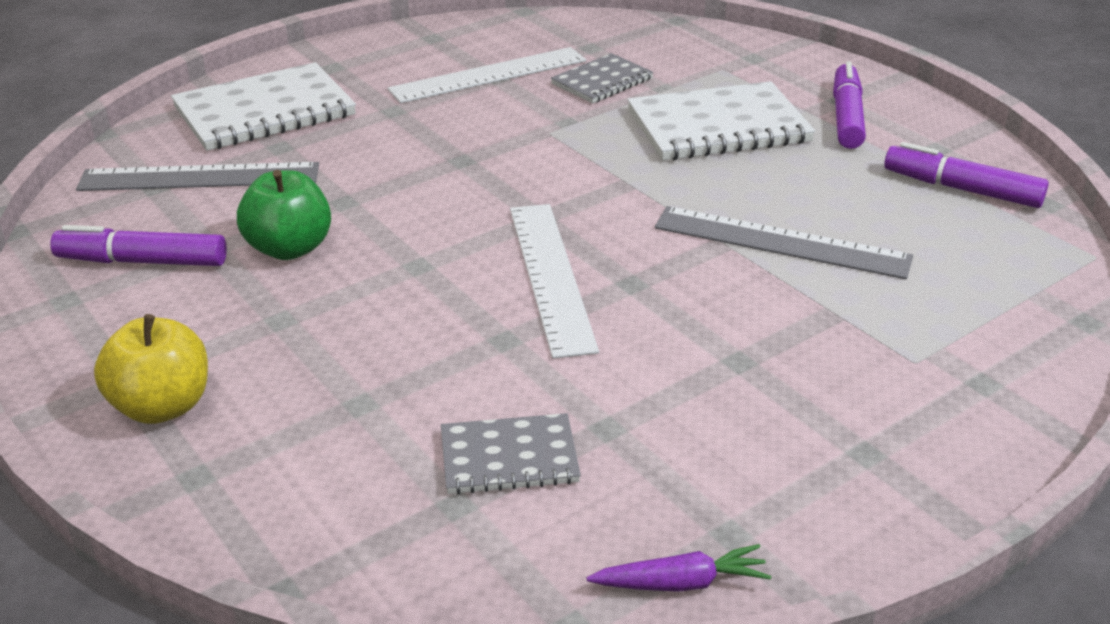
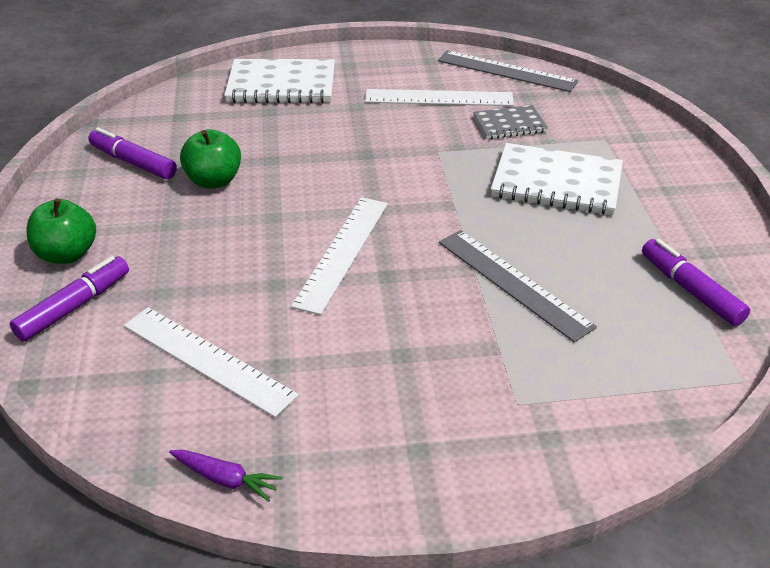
camera: 30 degrees right, 5 degrees up
(162, 406) = (67, 254): yellow apple -> green apple
(199, 177) = (208, 118): grey ruler -> grey ruler (506, 71)
(509, 458) = (208, 360): grey notebook -> white ruler
(846, 117) = (660, 205): purple marker -> purple marker (74, 306)

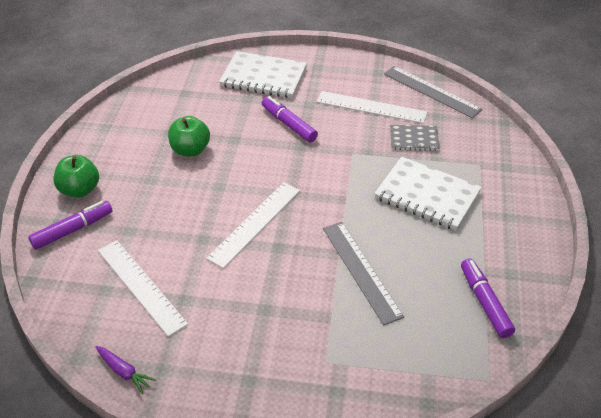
camera: 15 degrees right, 5 degrees up
(133, 162) = (143, 125): purple marker -> purple marker (289, 124)

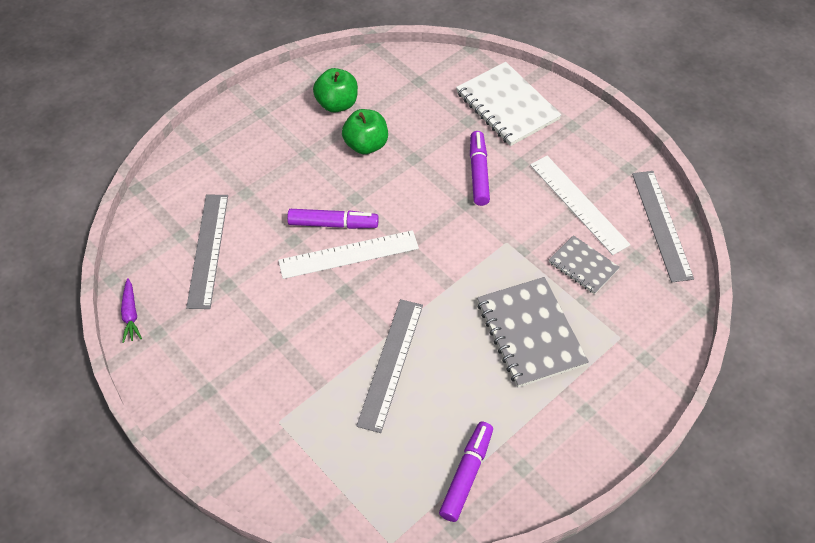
camera: 40 degrees right, 10 degrees up
(72, 230) = (205, 163): purple marker -> purple marker (333, 224)
(80, 190) = (243, 128): green apple -> green apple (337, 104)
(141, 286) = (208, 250): white ruler -> grey ruler
(427, 195) = (530, 333): white notebook -> grey notebook

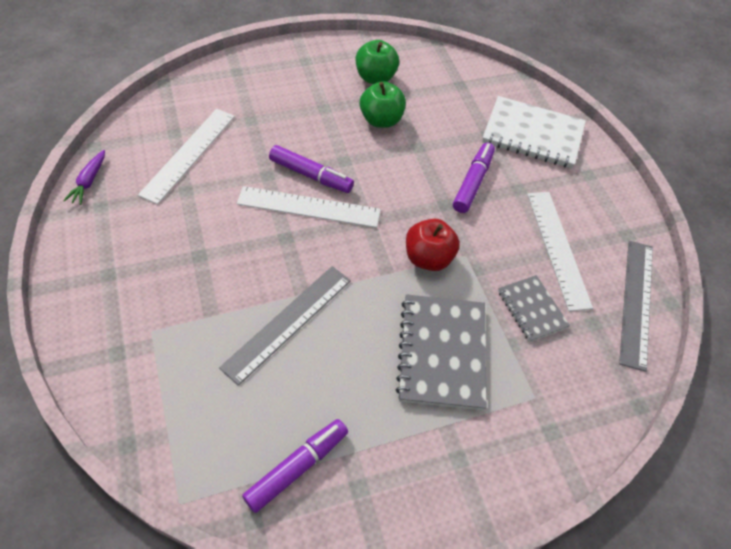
camera: 20 degrees right, 0 degrees up
(208, 250) = (188, 154): grey ruler -> white ruler
(477, 257) = (428, 258): none -> red apple
(507, 106) = (532, 135): white notebook -> white notebook turned 60 degrees counterclockwise

